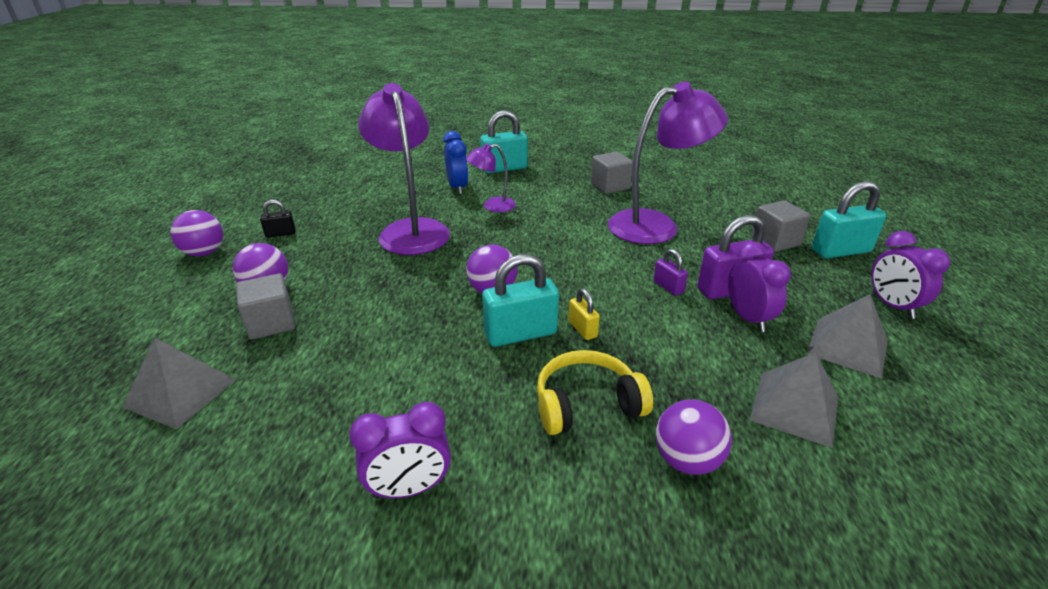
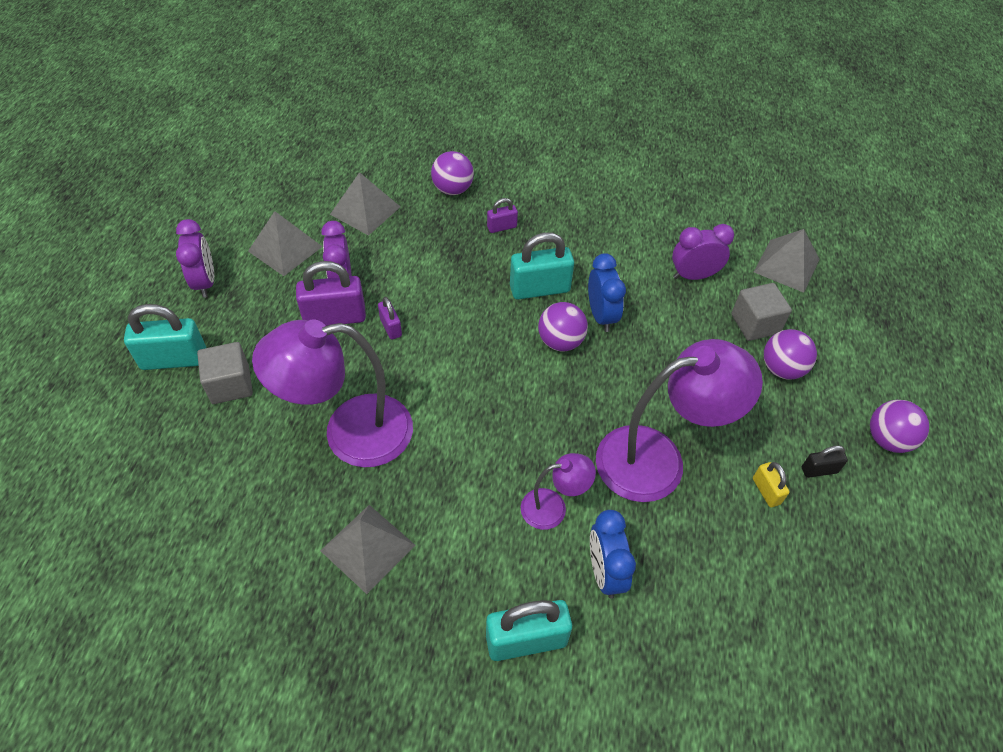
camera: 175 degrees left, 20 degrees up
(409, 489) = (614, 192): purple clock -> purple clock (693, 275)
(411, 230) = (657, 459): purple lamp -> purple lamp turned 90 degrees counterclockwise
(448, 315) = (601, 316): none -> blue clock
(582, 329) = (487, 288): yellow padlock -> yellow padlock (766, 491)
(587, 404) = (502, 227): yellow headphones -> purple padlock
(610, 186) = (368, 548): grey cube -> grey pyramid

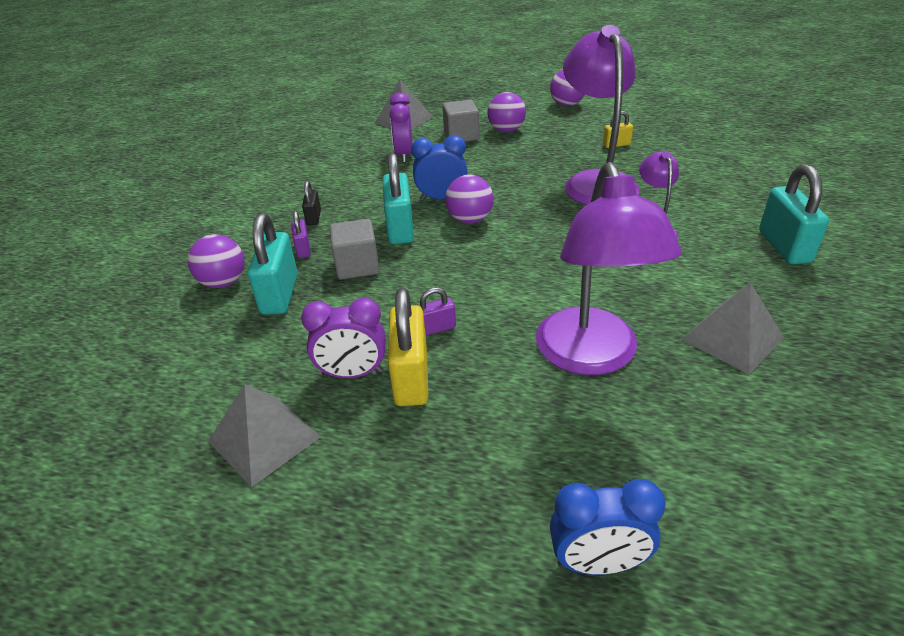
camera: 80 degrees left, 15 degrees down
(174, 359) = (468, 567): turquoise padlock -> turquoise padlock (280, 294)
(205, 282) = (304, 541): purple clock -> none
(230, 385) = (521, 482): grey cube -> grey cube (357, 266)
(335, 317) = (411, 378): purple padlock -> yellow padlock
(365, 210) = (222, 356): grey pyramid -> none
(605, 572) = (707, 209): blue clock -> blue clock (598, 563)
(819, 470) = (595, 127): black padlock -> black padlock (313, 218)

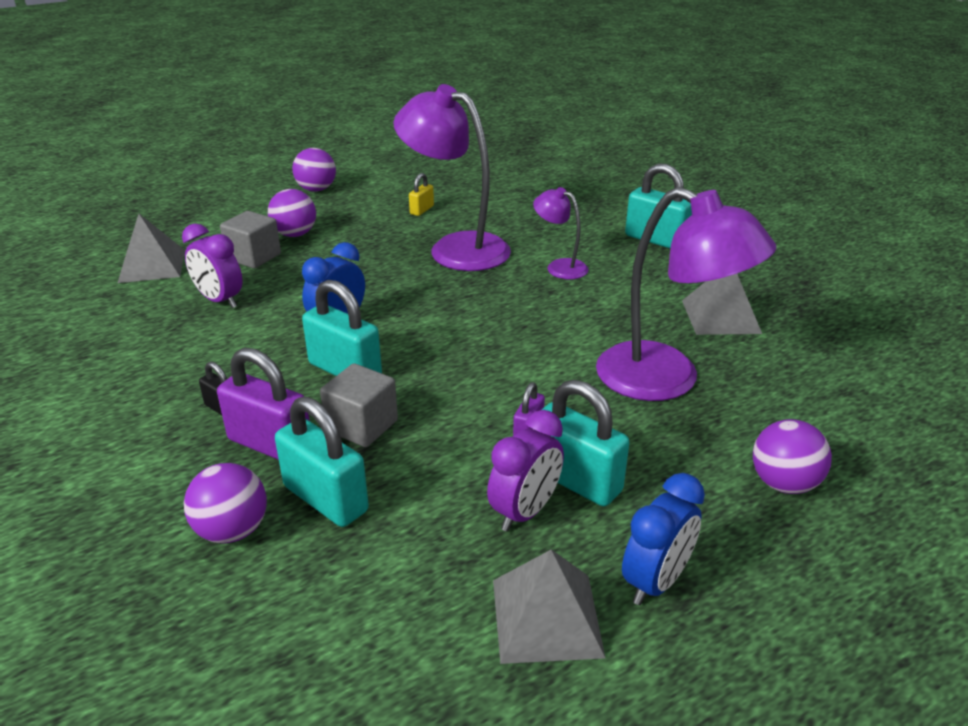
camera: 50 degrees left, 5 degrees down
(303, 249) = (270, 444): purple padlock -> purple padlock, size x1.91
(411, 378) = (576, 480): yellow padlock -> turquoise padlock
(470, 220) = (400, 329): purple ball -> purple ball (783, 483)
(598, 563) = (870, 499): blue clock -> blue clock (655, 581)

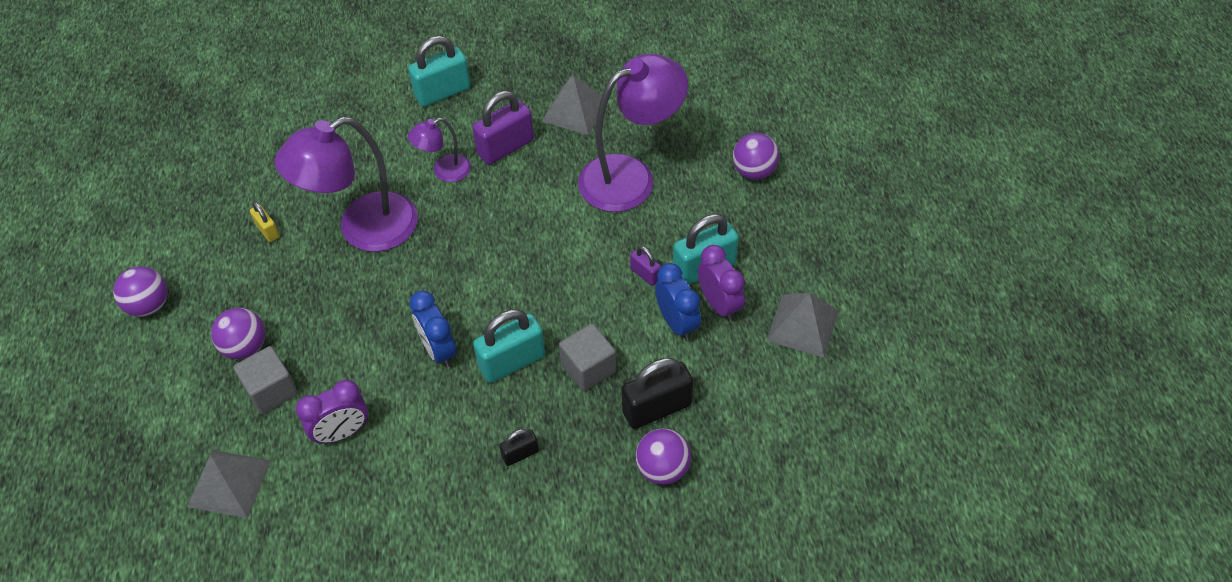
camera: 65 degrees left, 20 degrees up
(270, 444) = (581, 430): purple padlock -> purple padlock (505, 147)
(325, 499) = (657, 408): turquoise padlock -> black padlock
(655, 581) = (799, 266): blue clock -> blue clock (677, 323)

